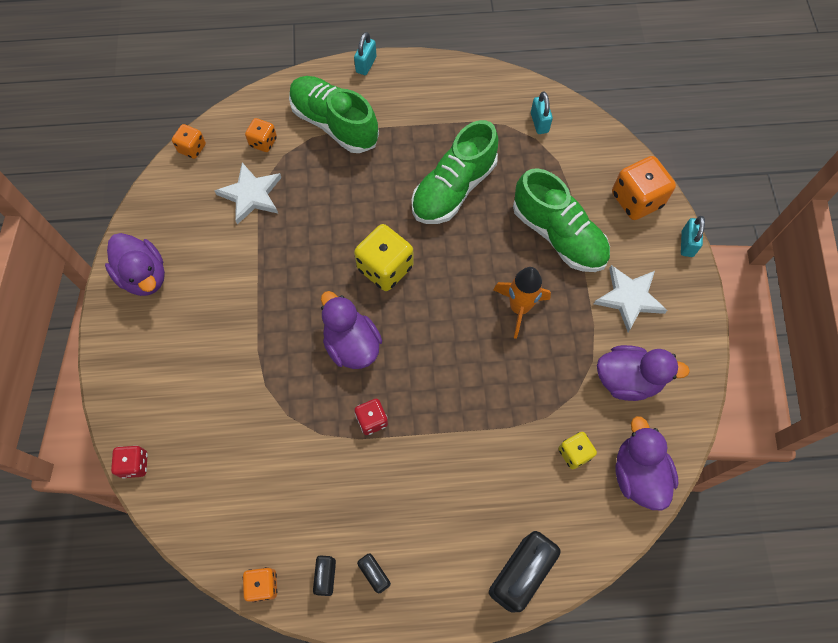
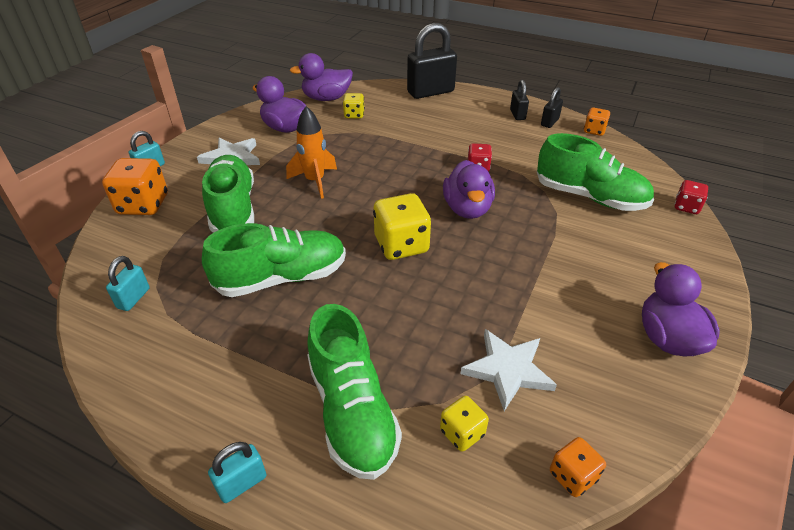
camera: 150 degrees left, 25 degrees down
(238, 429) = (590, 197): none -> green shoe
(263, 142) = (462, 433): orange dice -> yellow dice
(638, 474) = (326, 98): purple duck -> purple duck turned 60 degrees clockwise

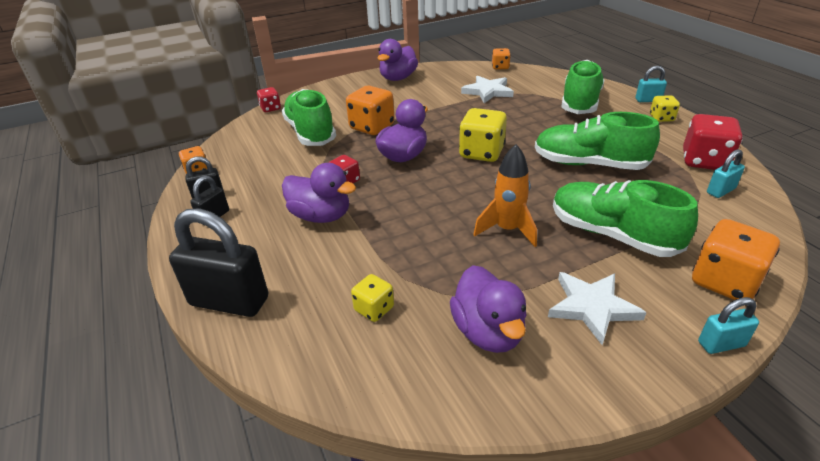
camera: 140 degrees left, 5 degrees down
(148, 343) = (704, 161): none -> red dice
(233, 208) = (612, 234): green shoe -> green shoe turned 105 degrees clockwise
(326, 98) = (374, 372): purple duck -> purple duck (321, 216)
(462, 433) = (532, 85): yellow dice -> yellow dice (661, 118)
(548, 229) = (372, 127): none -> orange dice

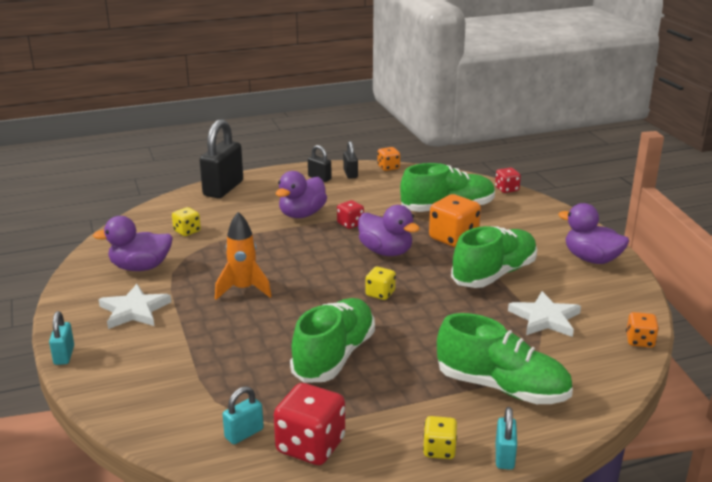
camera: 95 degrees right, 10 degrees down
(481, 153) = (380, 294): yellow dice -> yellow dice, size x0.56
(612, 234) = (209, 340): green shoe -> green shoe (494, 274)
(720, 191) = (244, 433): turquoise padlock -> turquoise padlock turned 75 degrees clockwise
(724, 281) = (117, 381): orange dice -> none

